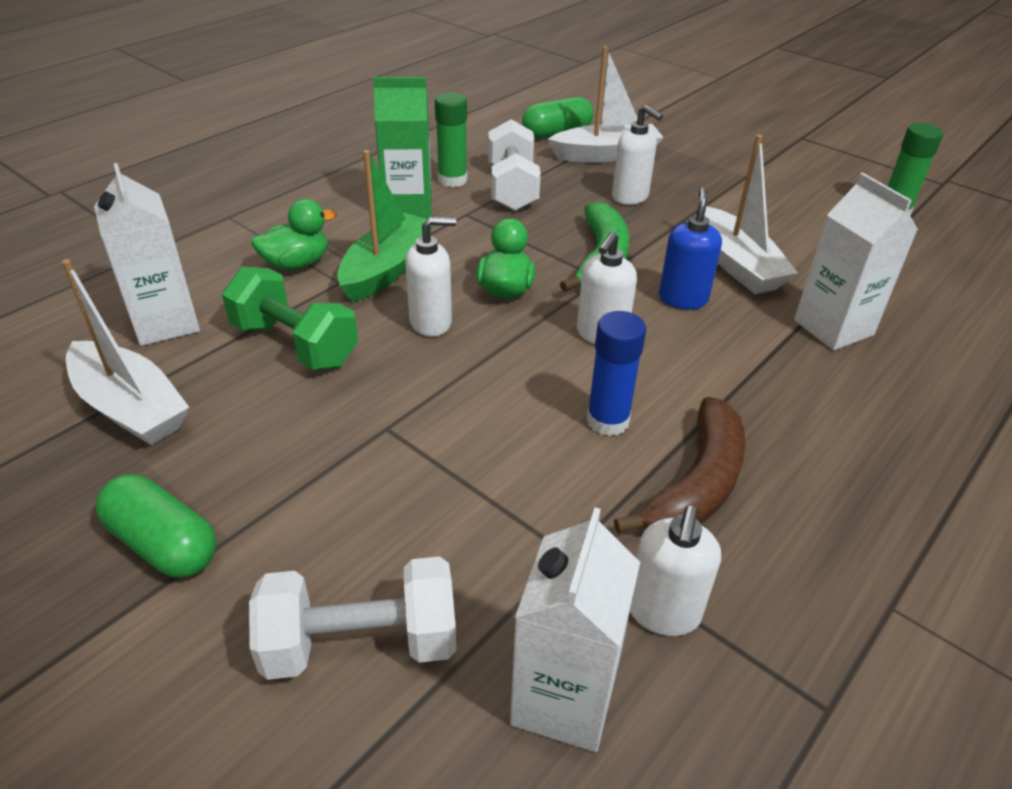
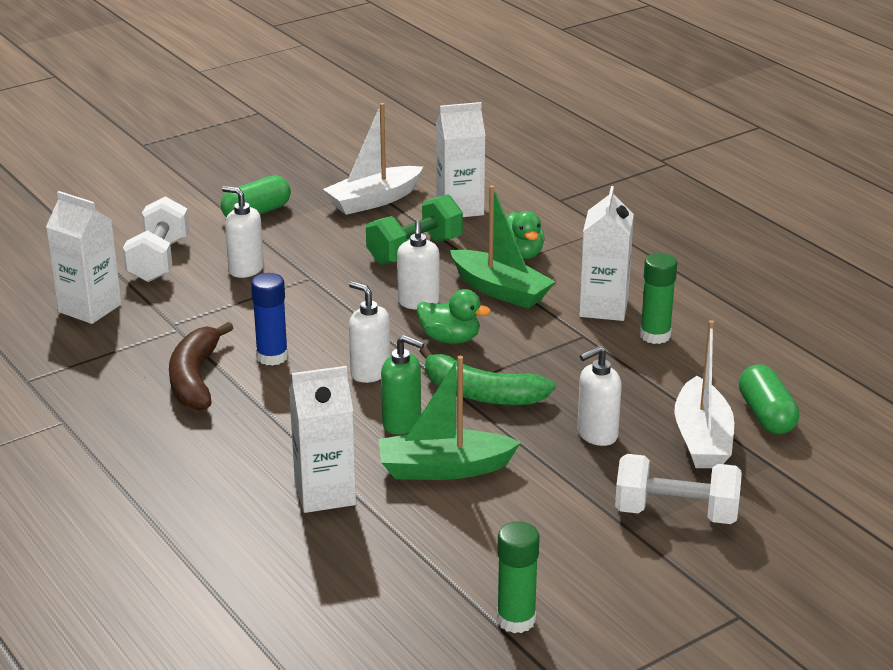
camera: 105 degrees right, 10 degrees down
(408, 207) = (603, 307): green carton -> white carton
(512, 188) = (631, 366): white dumbbell -> white dumbbell (676, 513)
(663, 612) = (114, 345): white soap dispenser -> white soap dispenser (246, 269)
(683, 298) = (402, 423): blue soap dispenser -> green soap dispenser
(697, 484) = (195, 378): brown banana -> brown banana turned 45 degrees clockwise
(738, 265) = (444, 469): white boat -> green boat

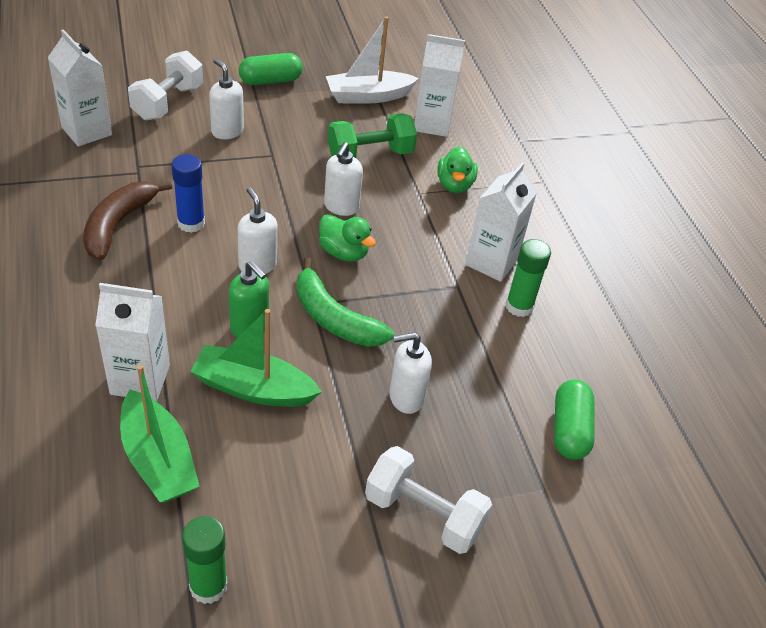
camera: 15 degrees right, 15 degrees up
(500, 290) = (415, 216): green boat -> green boat (158, 459)
(702, 439) = (496, 436): white boat -> none

